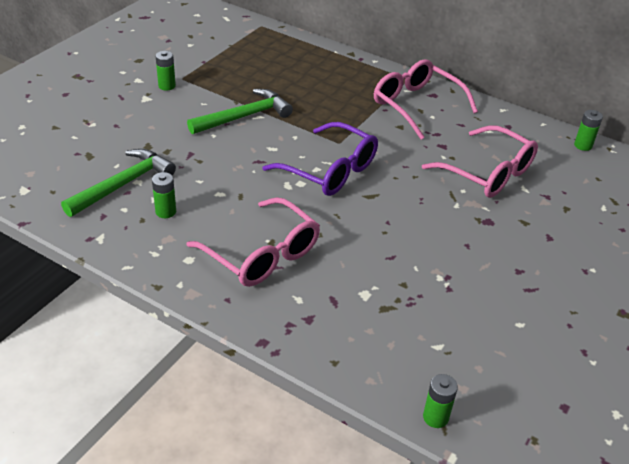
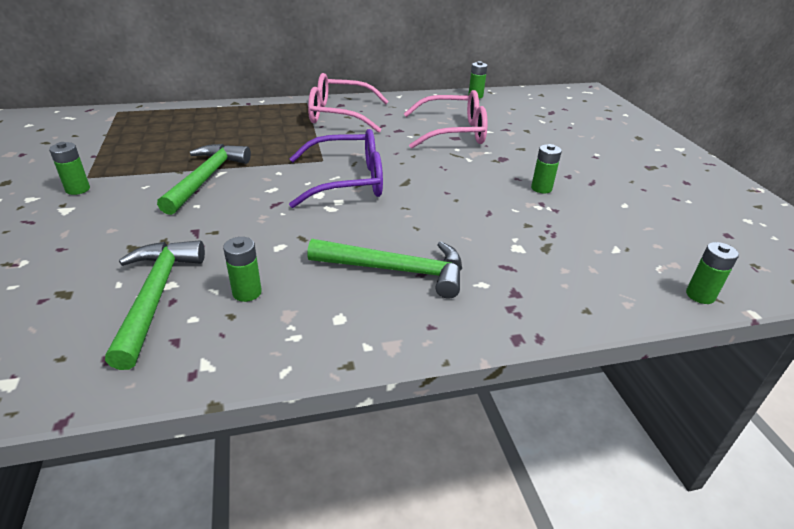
camera: 45 degrees left, 5 degrees down
(261, 254) = (396, 270): pink glasses -> green hammer
(471, 265) = (541, 188): none -> green battery

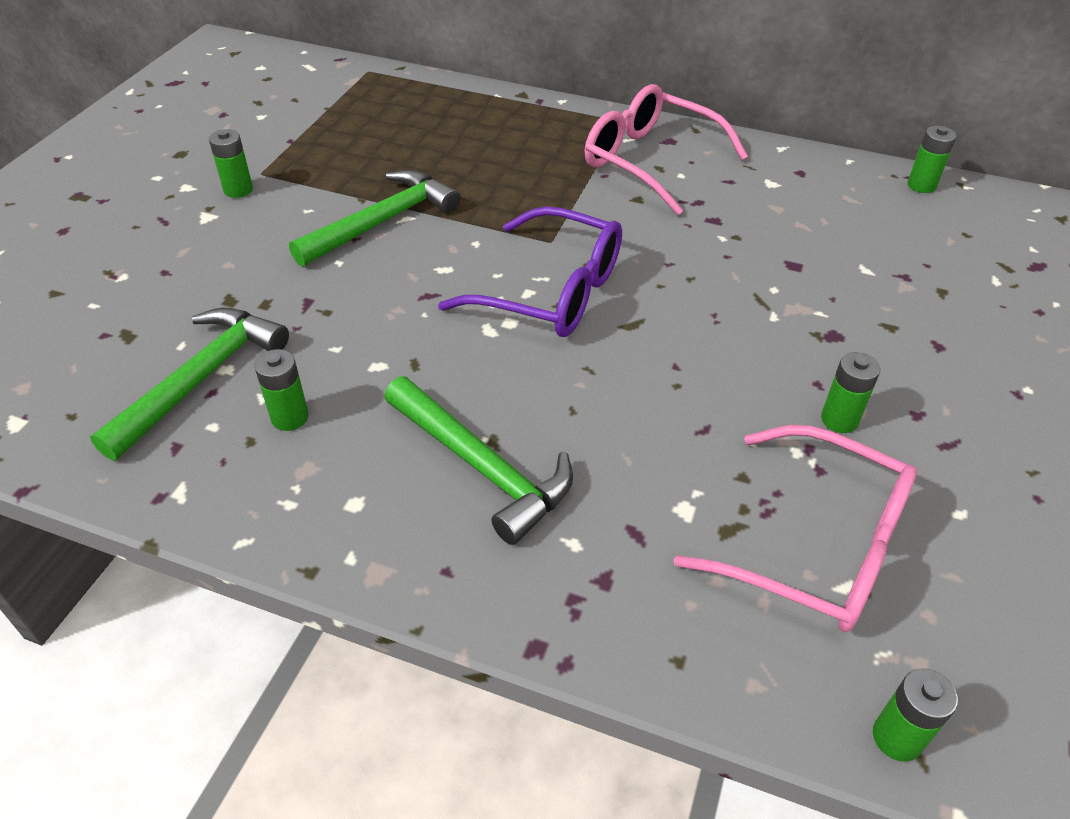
camera: 35 degrees right, 10 degrees up
(452, 132) = (799, 253): pink glasses -> pink glasses (814, 545)

